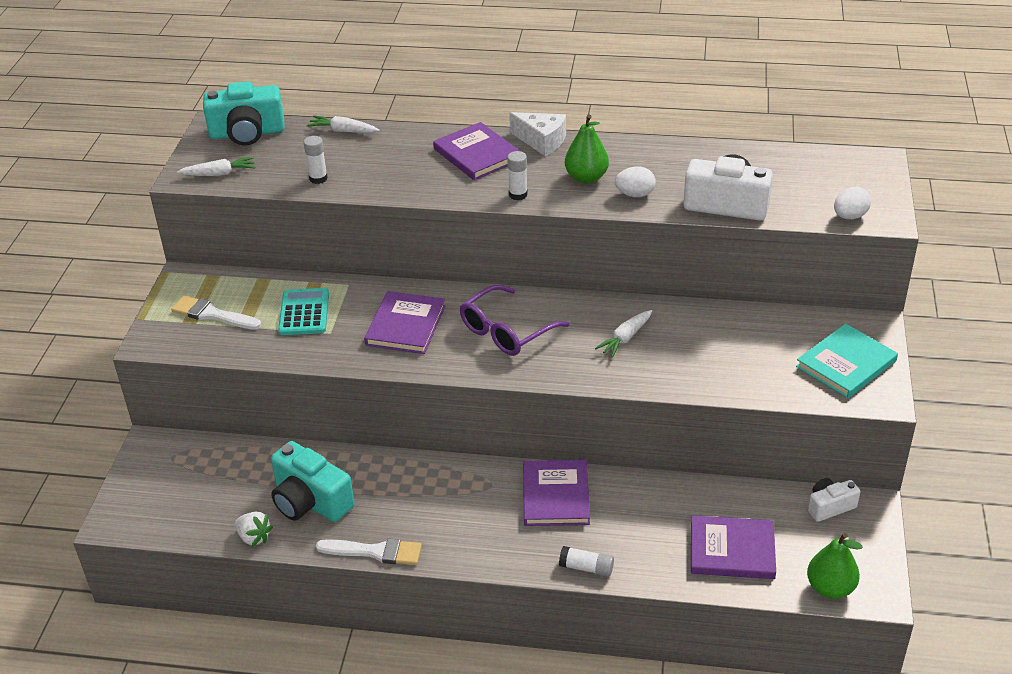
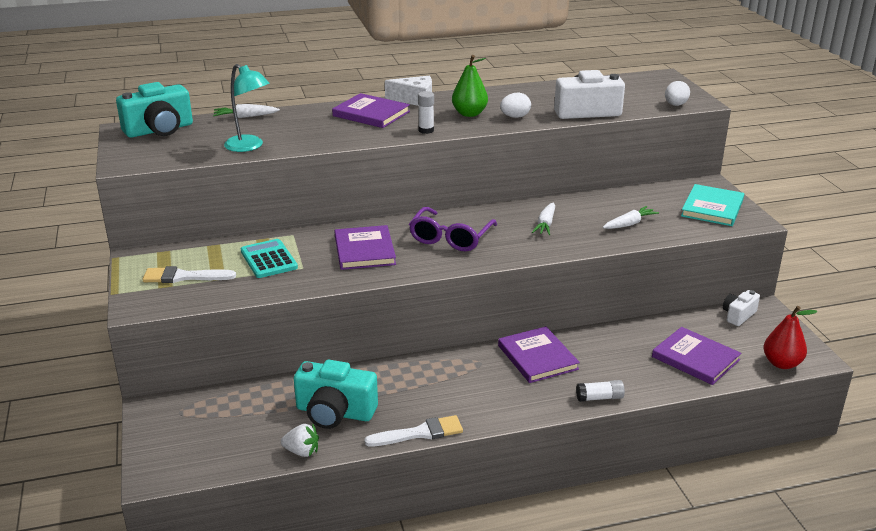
camera: 25 degrees left, 10 degrees down
(219, 174) = (155, 157): white carrot -> white carrot (629, 224)
(318, 178) = (249, 146): white glue stick -> turquoise lamp
(732, 550) = (695, 358): purple book -> purple book turned 60 degrees clockwise
(830, 588) = (781, 363): green pear -> red pear

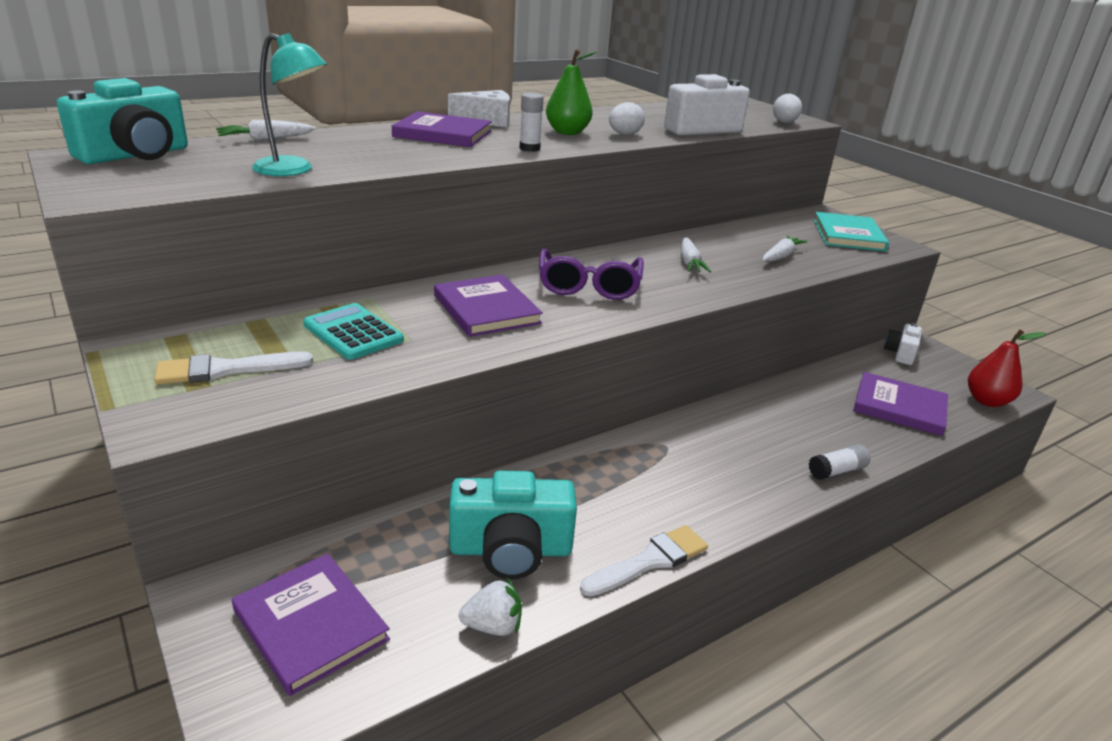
camera: 20 degrees left, 0 degrees up
(537, 357) = (728, 429): purple book -> purple book (310, 625)

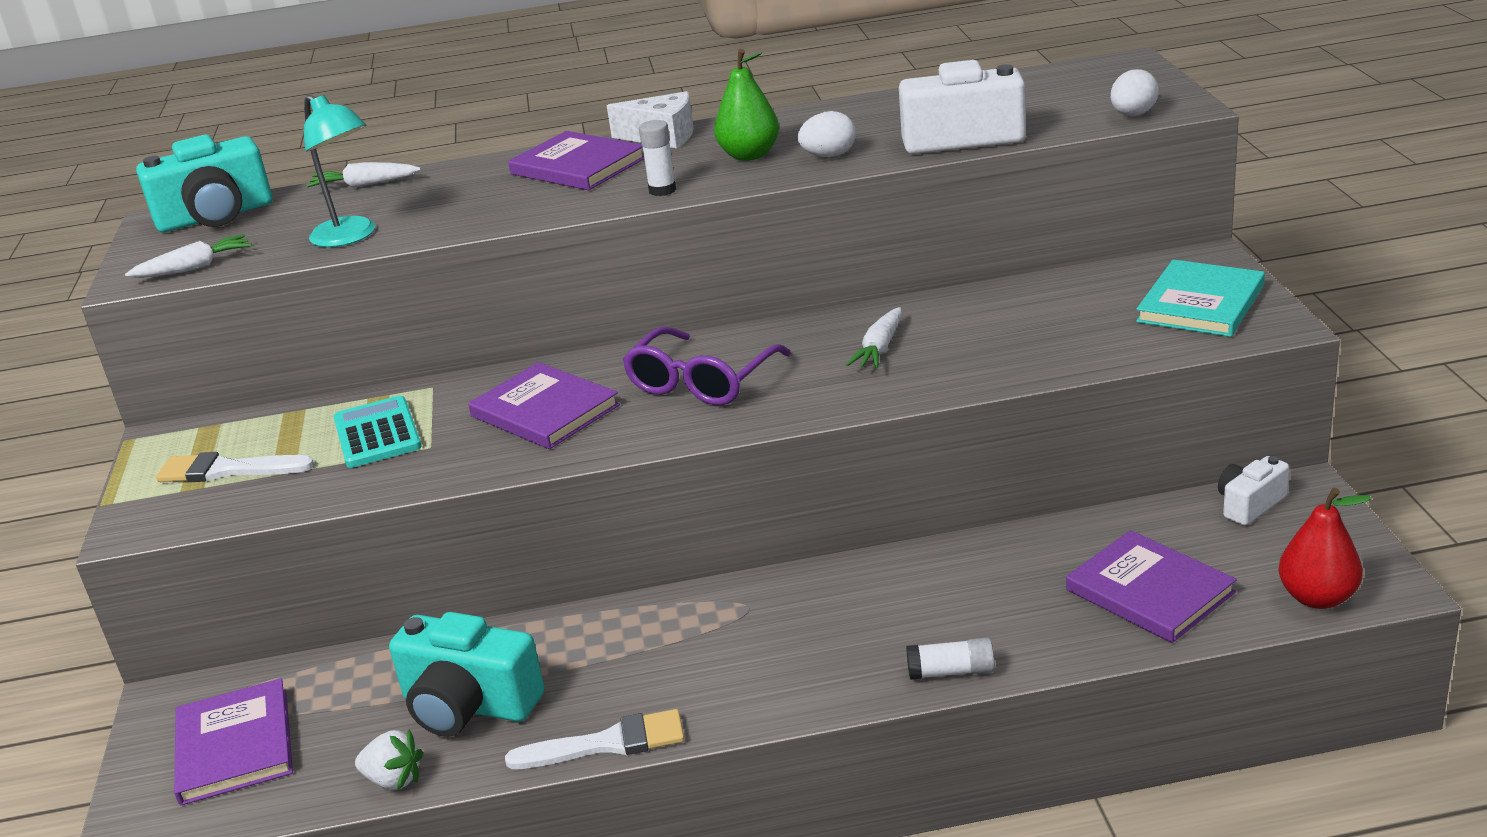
camera: 30 degrees right, 0 degrees up
(486, 309) = (545, 411): purple book -> purple book turned 45 degrees counterclockwise
(781, 256) = (1035, 341): white carrot -> white carrot (195, 268)

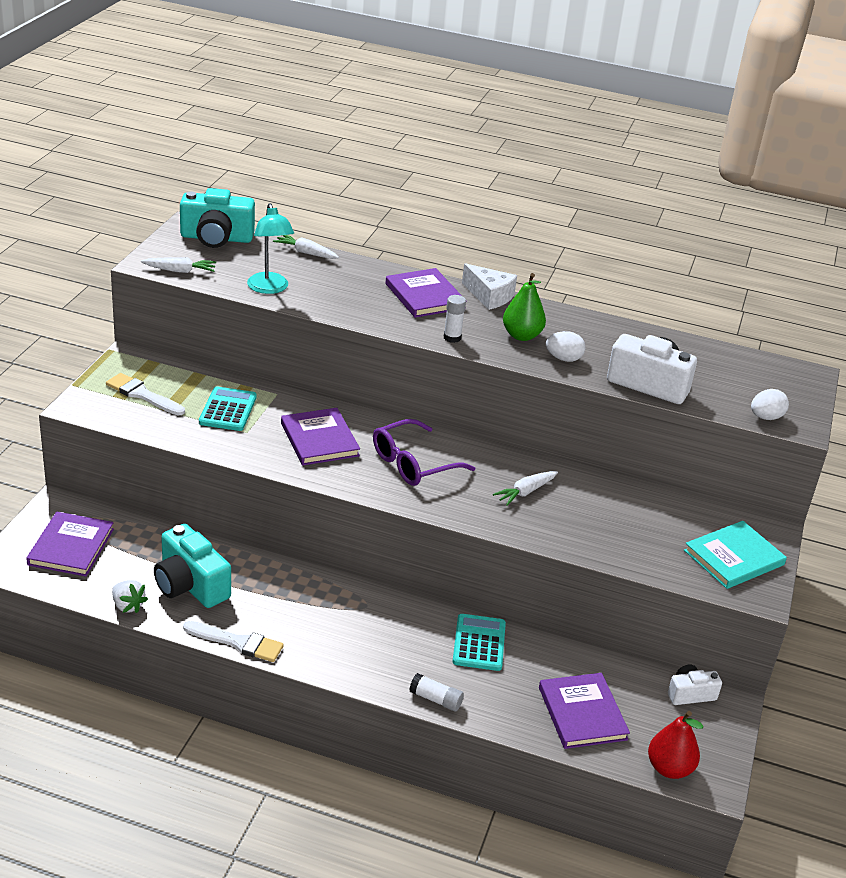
camera: 20 degrees right, 5 degrees up
(939, 577) = (479, 643): none -> turquoise calculator

